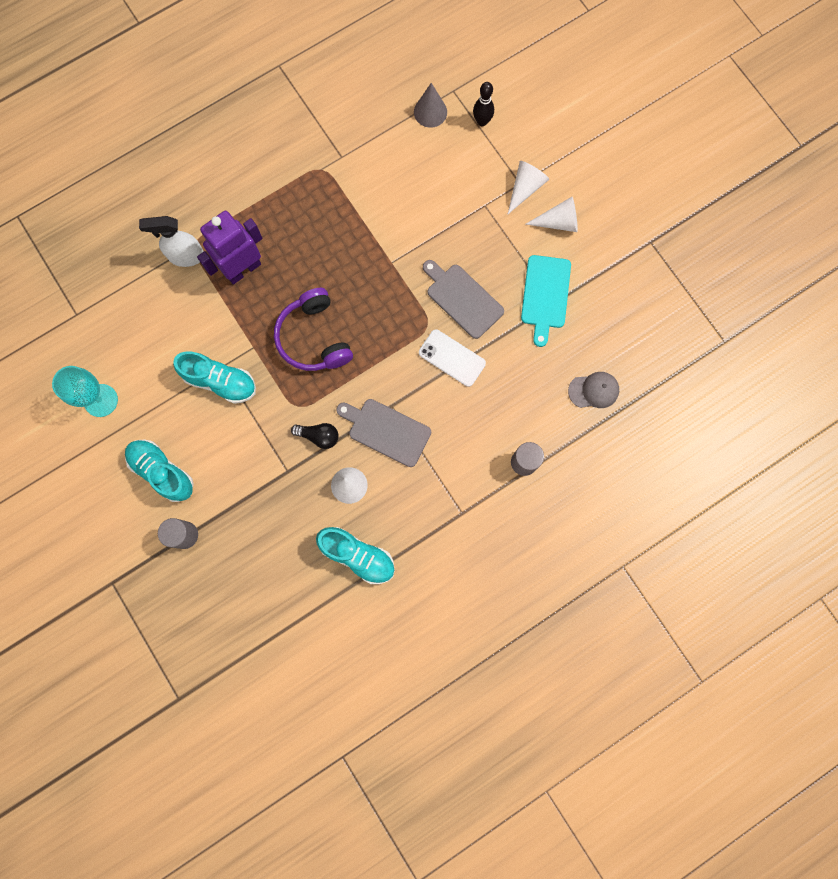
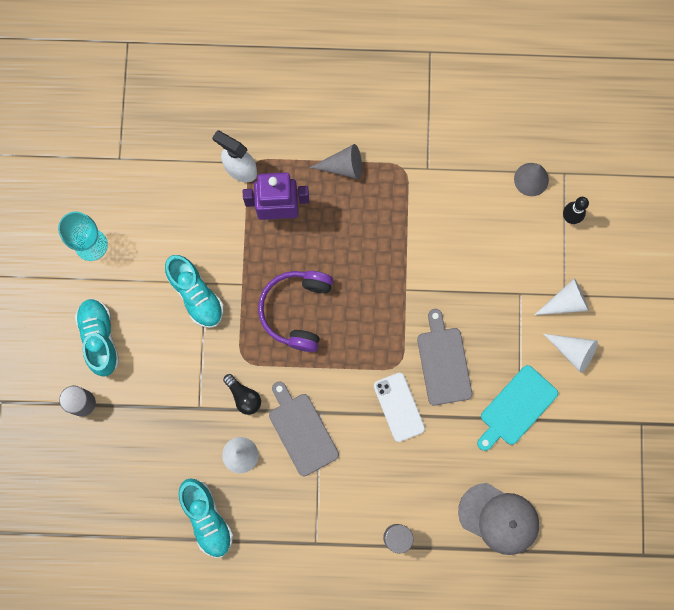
camera: 35 degrees right, 0 degrees up
(271, 199) = (343, 166): none -> grey cone
(593, 390) = (499, 518): grey cap -> grey cap, size x1.60

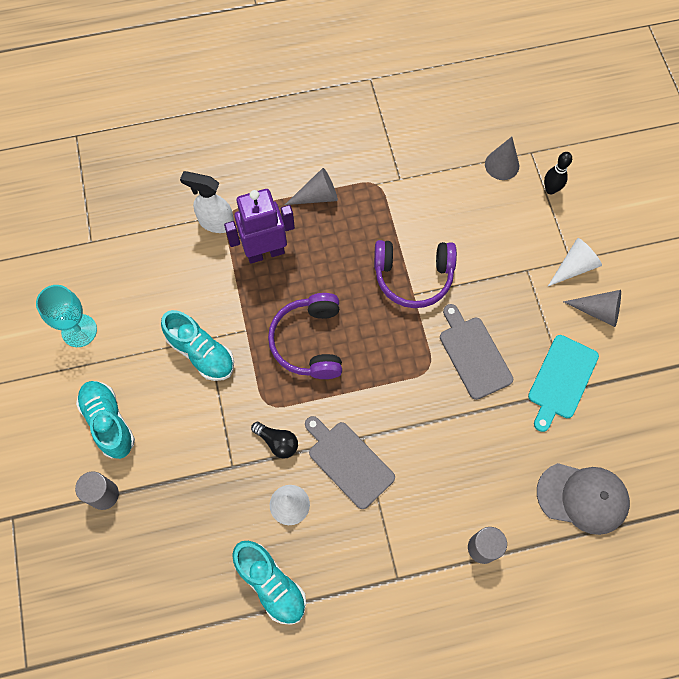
camera: 15 degrees left, 10 degrees down
(399, 407) = (442, 410): white phone -> none
(410, 272) = (413, 277): none -> purple headphones
(573, 351) = (598, 311): white cone -> grey cone

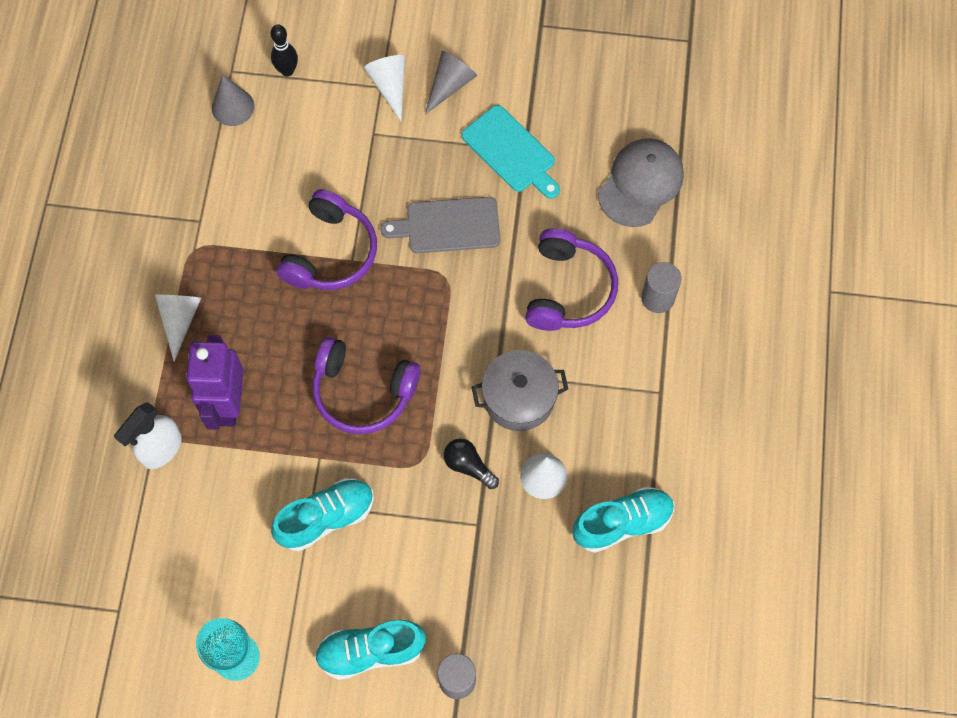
camera: 70 degrees left, 0 degrees up
(277, 442) = (468, 466): black light bulb -> black light bulb turned 105 degrees counterclockwise
(317, 196) = (180, 320): grey cone -> white cone
(348, 462) = (519, 398): grey cutting board -> grey pot
(458, 469) = (568, 289): none -> purple headphones

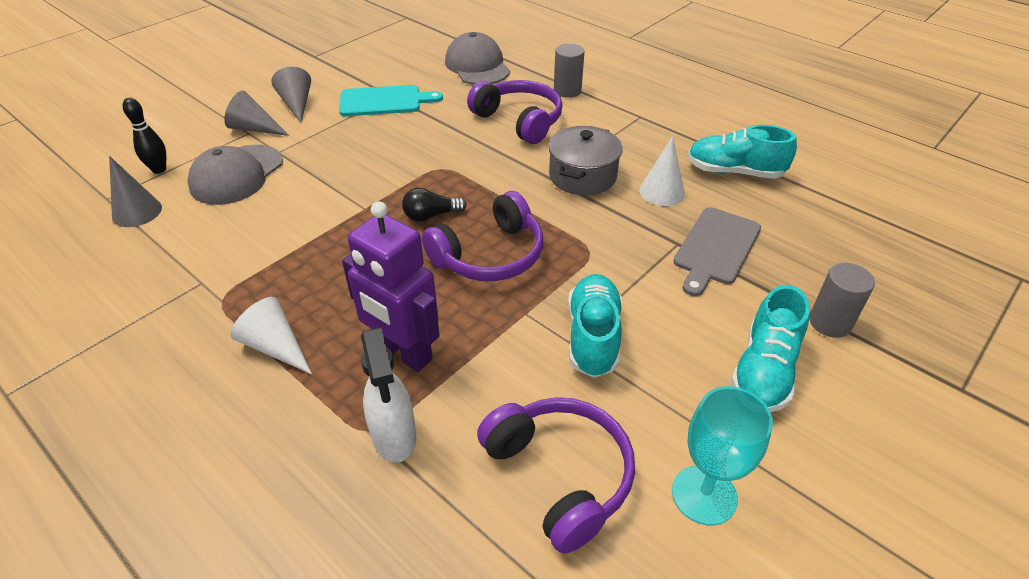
camera: 55 degrees left, 25 degrees down
(322, 132) = (236, 175): none -> grey cap
(331, 252) = (342, 216): purple headphones -> purple headphones (560, 475)
(389, 86) = (255, 129): white cone -> grey cone
(448, 226) = (401, 149): grey cutting board -> grey cutting board (715, 248)
(468, 466) = (618, 225): black light bulb -> black light bulb (431, 216)
(622, 523) = (734, 172): turquoise shoe -> turquoise shoe turned 90 degrees counterclockwise

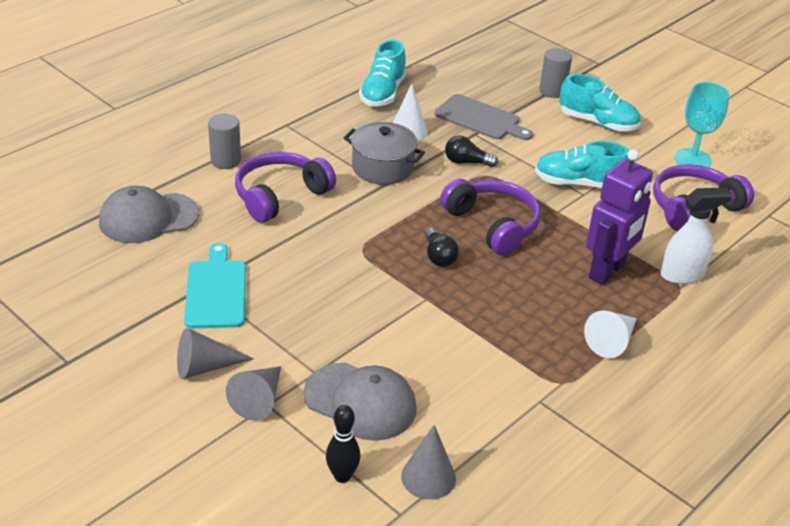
camera: 90 degrees left, 5 degrees down
(612, 236) = (466, 162): none -> black light bulb

